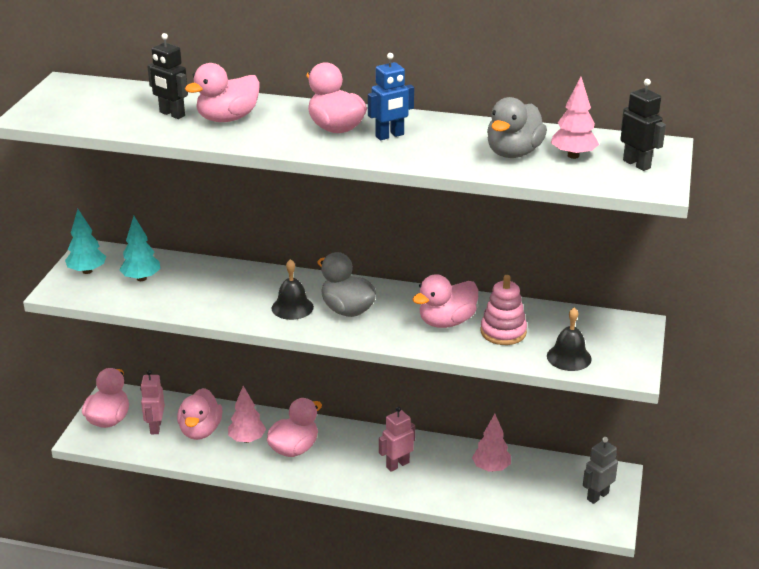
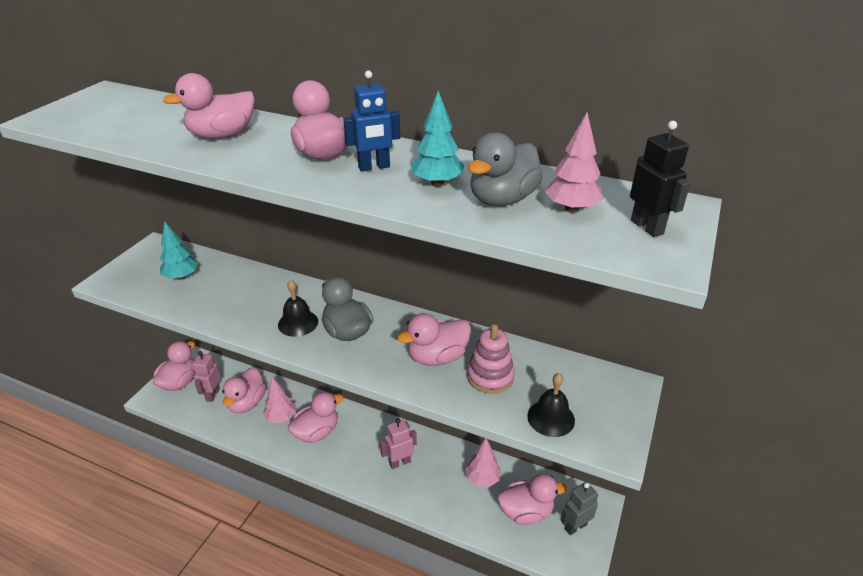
camera: 10 degrees right, 5 degrees up
(87, 271) = (140, 264): turquoise tree -> turquoise tree (437, 183)
(172, 114) = (172, 127): black robot -> none
(544, 490) = (526, 512): none -> pink duck

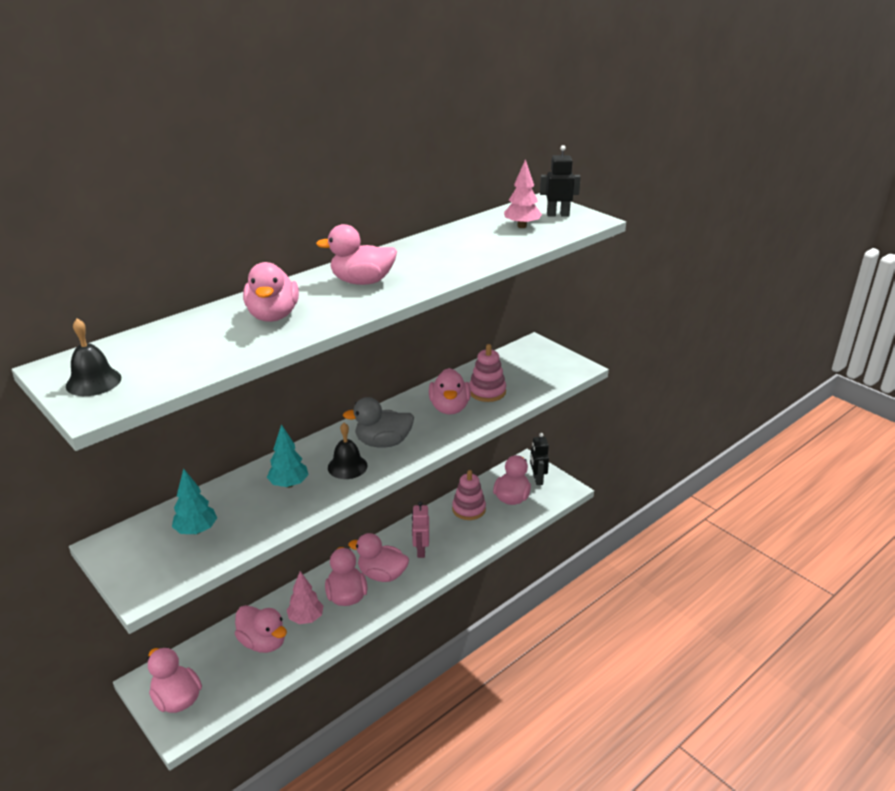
camera: 65 degrees left, 5 degrees down
(212, 394) = (225, 670): pink robot -> none
(354, 446) = (382, 574): none -> pink duck
(374, 167) = (406, 268): blue robot -> none
(437, 183) = (452, 253): turquoise tree -> turquoise tree (289, 484)
(482, 478) = (469, 509): pink tree -> pink stacking toy
(502, 199) = (493, 240): grey duck -> none
(551, 418) = (541, 381): black bell -> black bell (93, 381)
(575, 526) = (537, 479): grey robot -> black robot

